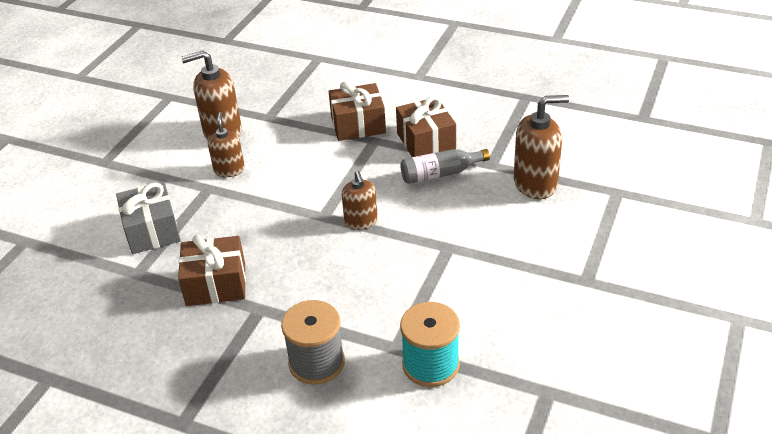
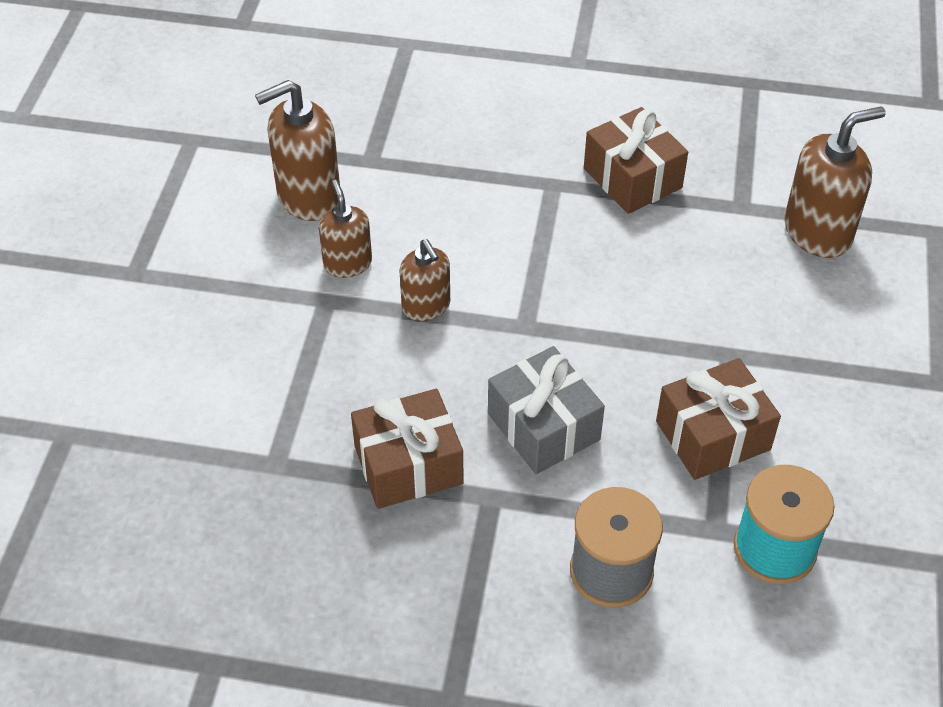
camera: 15 degrees left, 10 degrees up
(152, 230) = (268, 387): grey gift -> grey gift (543, 426)
(358, 125) = (517, 159): brown gift -> brown gift (712, 435)
(361, 221) = (587, 328): brown soap dispenser -> brown soap dispenser (426, 306)
(440, 174) = (674, 231): grey bottle -> none

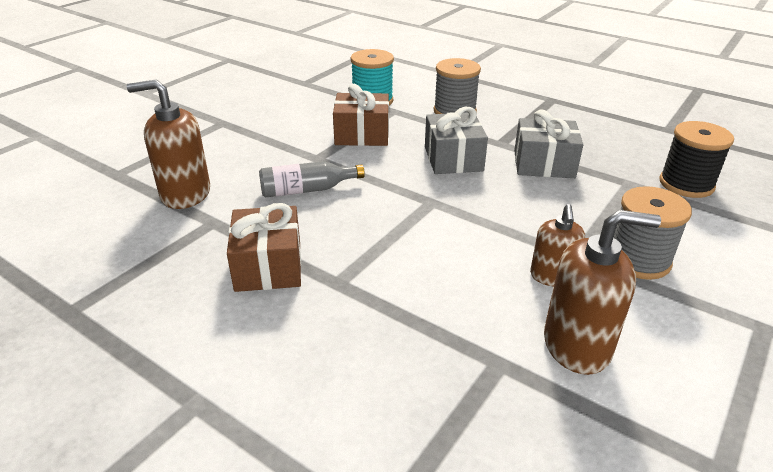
camera: 155 degrees left, 15 degrees down
(193, 493) = (686, 184): none -> black spool
(258, 318) = (638, 260): none -> grey spool
(408, 465) = (544, 164): brown gift -> grey gift
(426, 306) = (497, 231): brown soap dispenser -> none
(688, 290) = (307, 190): none -> grey bottle

